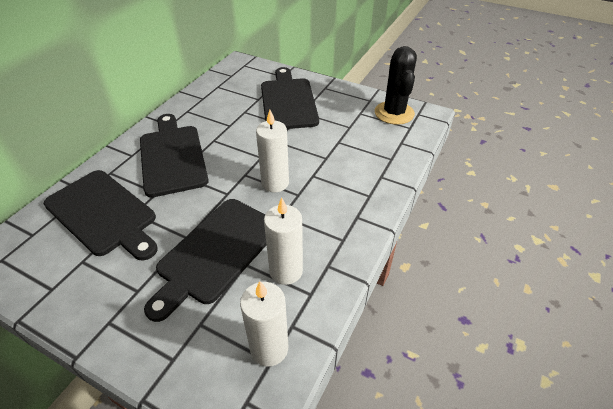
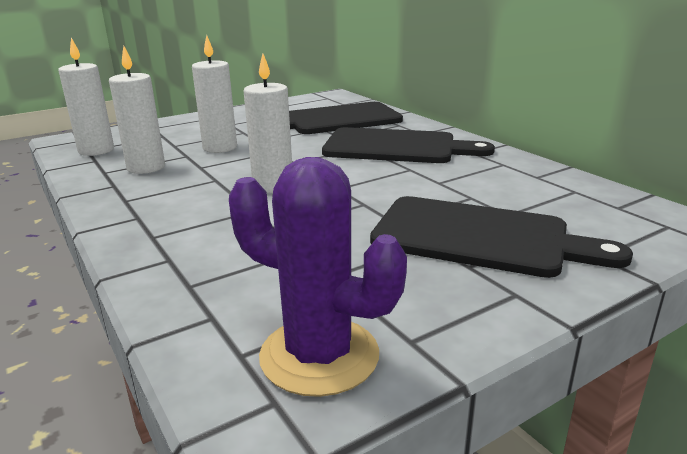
camera: 120 degrees right, 20 degrees down
(216, 252) = (220, 148): black cutting board -> white candle
(394, 113) = (319, 356): black cactus -> purple cactus

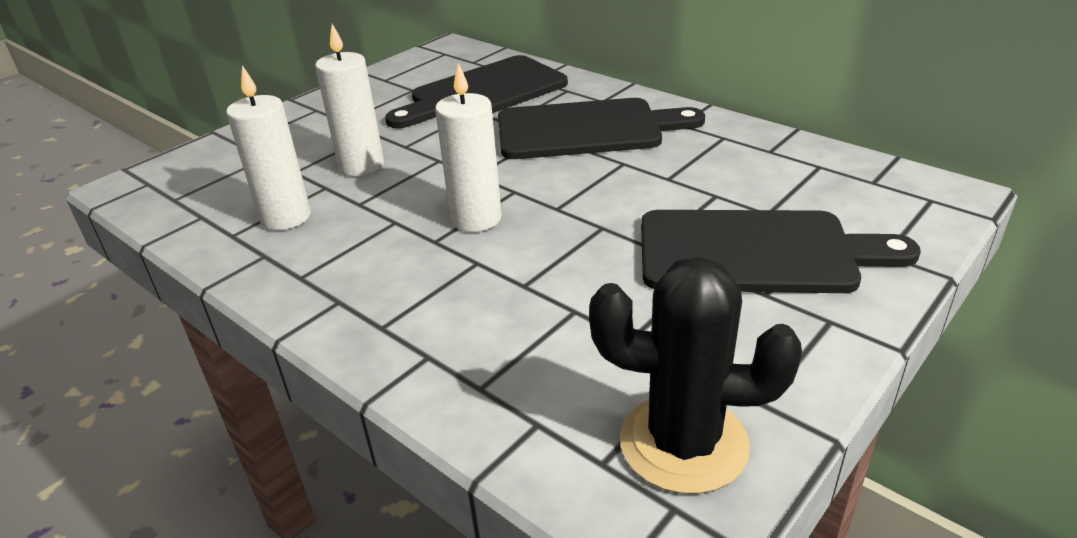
camera: 15 degrees left, 10 degrees up
(96, 150) = (189, 199): white candle -> none
(319, 356) = (683, 443): purple cactus -> black cactus

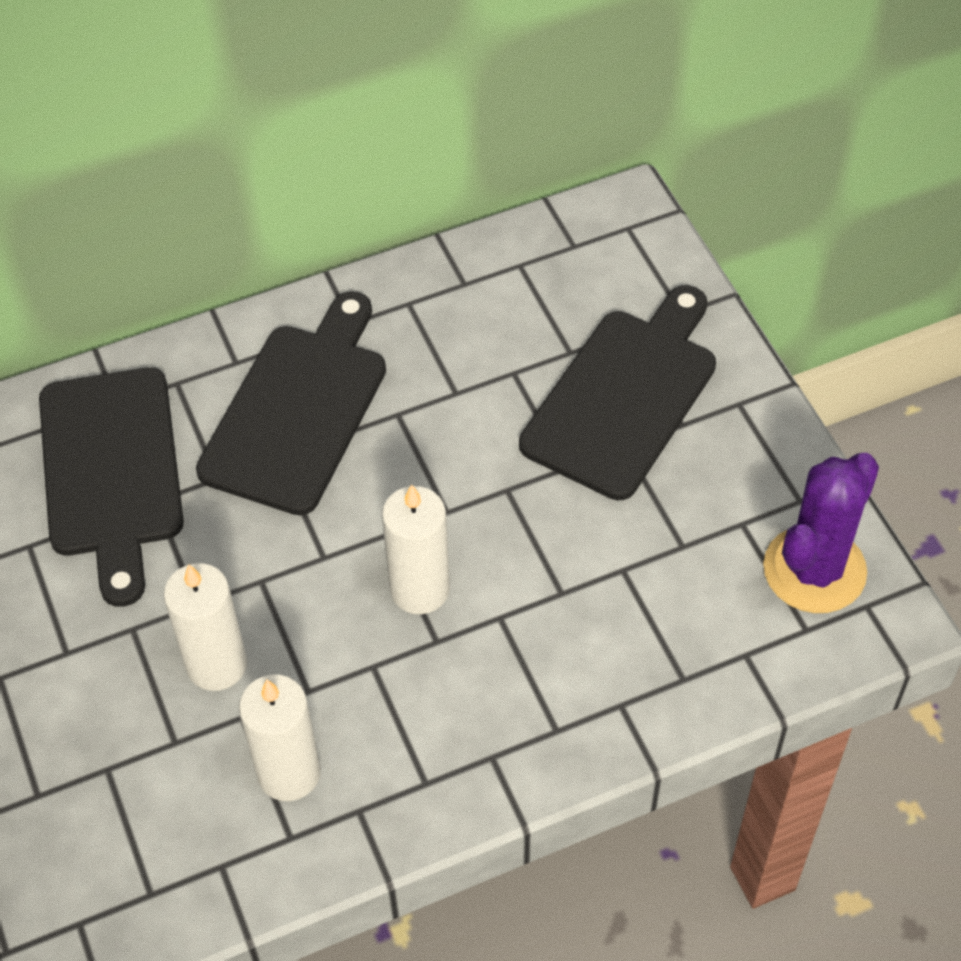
camera: 65 degrees left, 20 degrees up
(683, 443) = (814, 570): black cactus -> purple cactus

